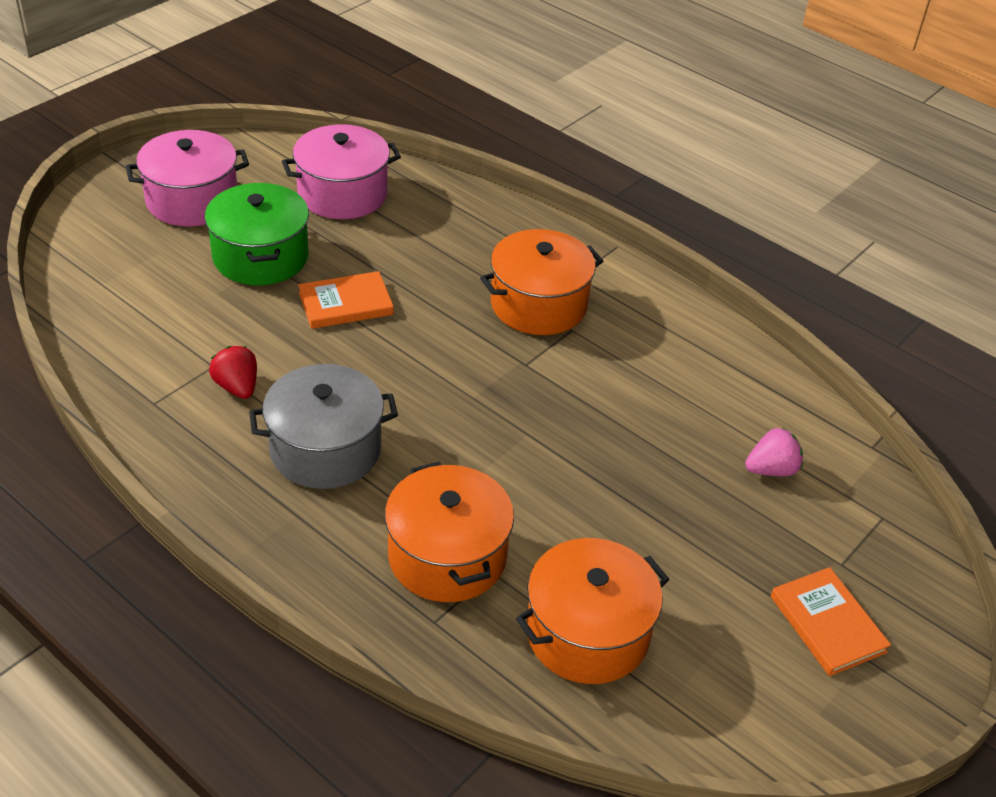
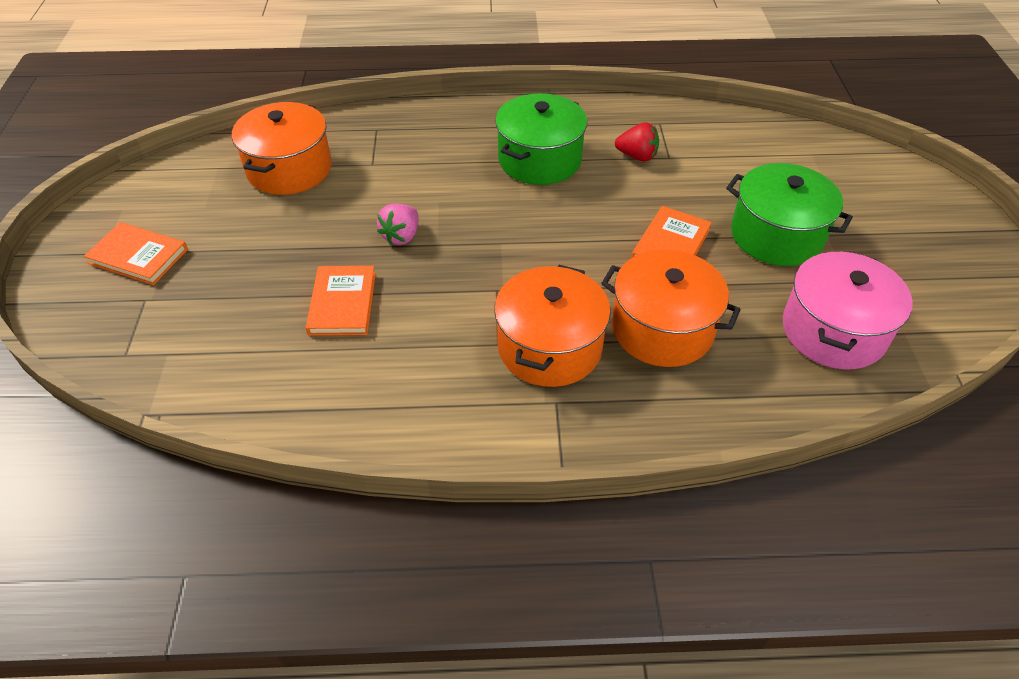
camera: 140 degrees right, 5 degrees up
(192, 200) = (895, 240): pink pot -> none
(325, 449) = (540, 160): grey pot -> green pot
(447, 556) = (404, 156): orange pot -> orange pot (662, 328)
(662, 438) = (342, 303): none -> orange book
(771, 469) = (239, 334): pink strawberry -> pink strawberry (401, 236)

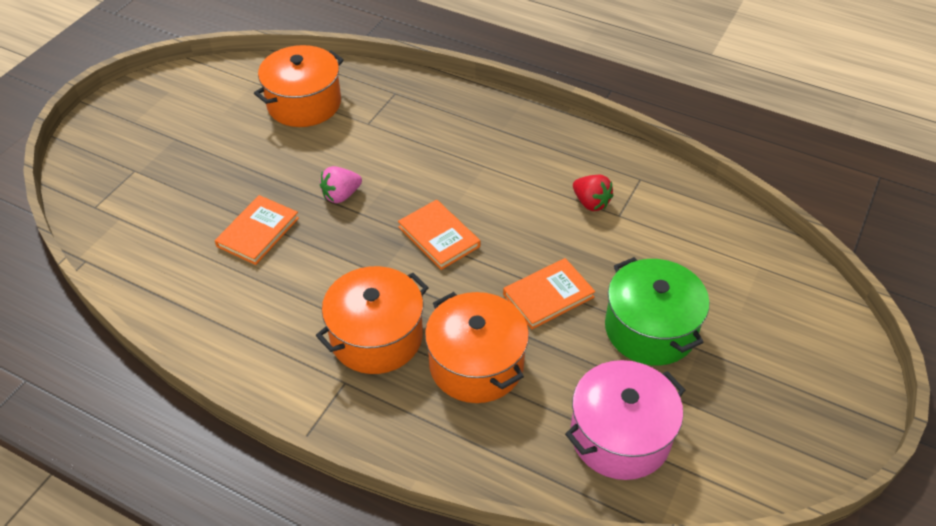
camera: 30 degrees right, 0 degrees up
(138, 256) = (153, 134): orange book -> orange book (439, 237)
(540, 160) = (503, 172): green pot -> none

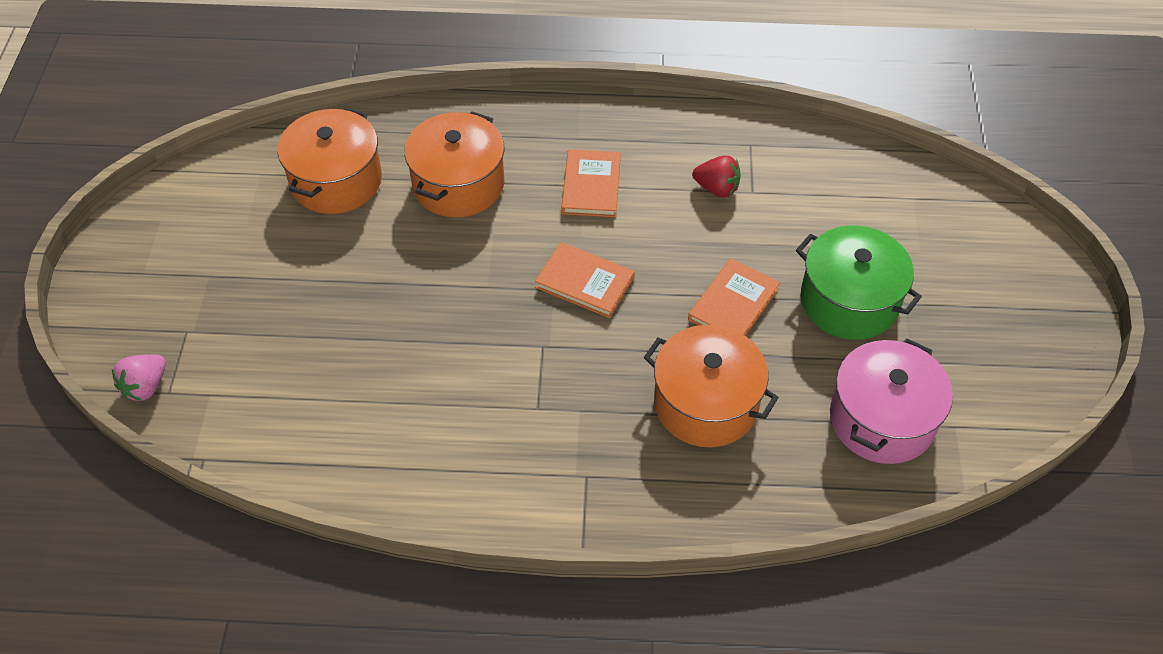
camera: 25 degrees left, 5 degrees up
(258, 232) = (384, 350): orange book -> orange book (591, 186)
(341, 195) = (450, 274): pink strawberry -> pink strawberry (145, 387)
(376, 337) = (588, 415): orange pot -> orange pot (458, 184)

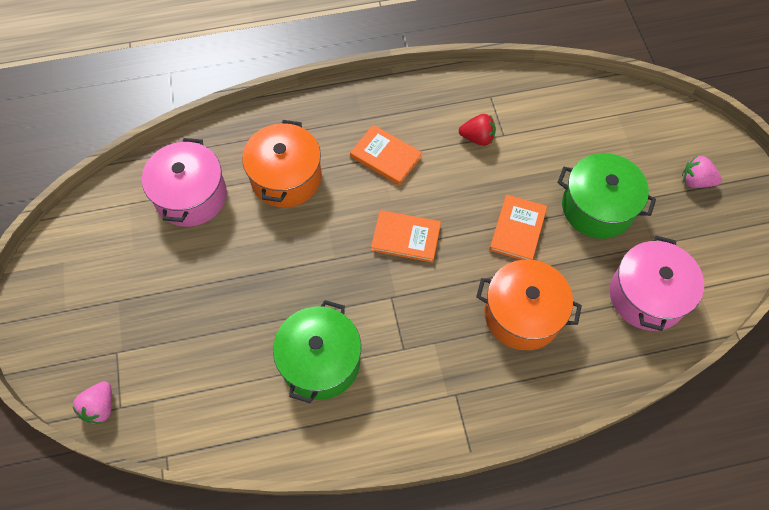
camera: 15 degrees left, 10 degrees up
(336, 181) = (191, 196): orange pot -> pink pot
(428, 398) = (320, 361): none -> green pot
(591, 186) = (385, 156): orange book -> orange book turned 45 degrees counterclockwise
(995, 298) = (696, 181): none -> pink strawberry

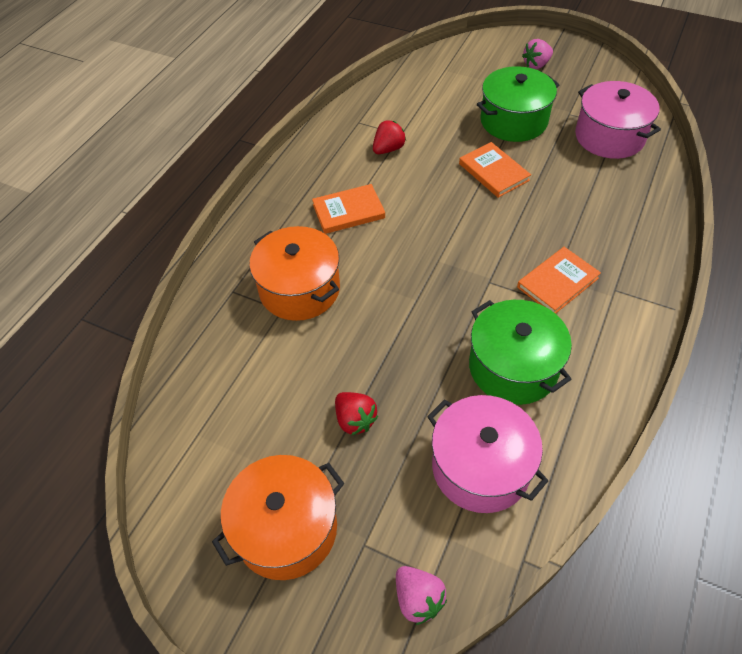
camera: 50 degrees left, 10 degrees down
(191, 196) = (244, 374): pink pot -> pink pot (481, 467)
(202, 287) = (355, 420): none -> red strawberry
(406, 237) = (439, 241): orange book -> orange book (557, 282)
(522, 314) = (571, 210): orange pot -> orange pot (286, 528)

